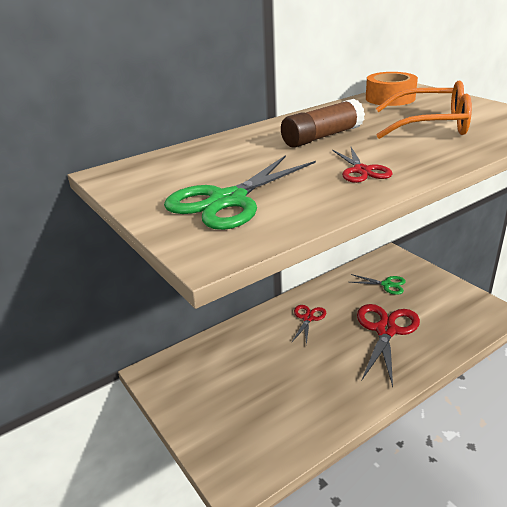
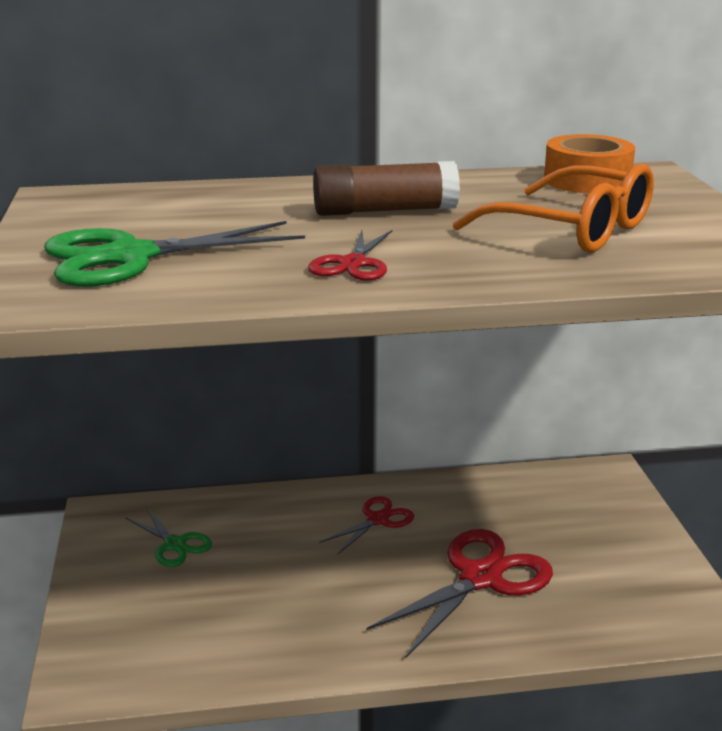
camera: 25 degrees right, 5 degrees down
(387, 285) = (553, 514): green scissors -> green scissors (175, 544)

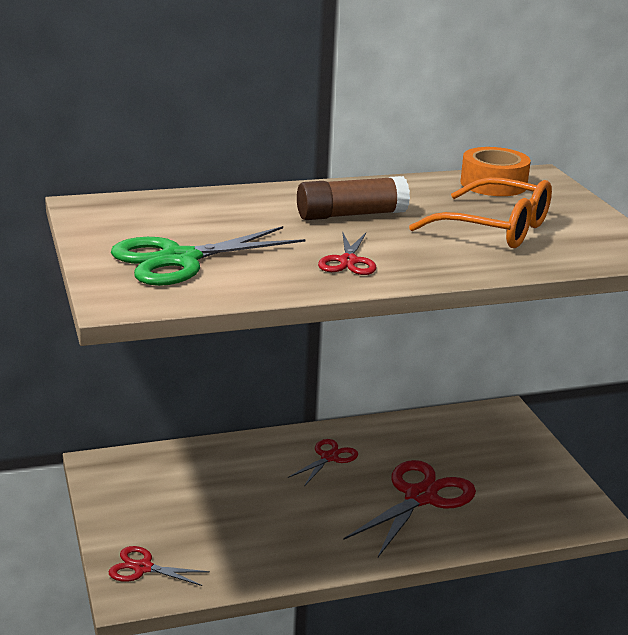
camera: 10 degrees left, 0 degrees up
(106, 650) = (143, 568): none -> red scissors
(175, 544) = (169, 486): green scissors -> none

